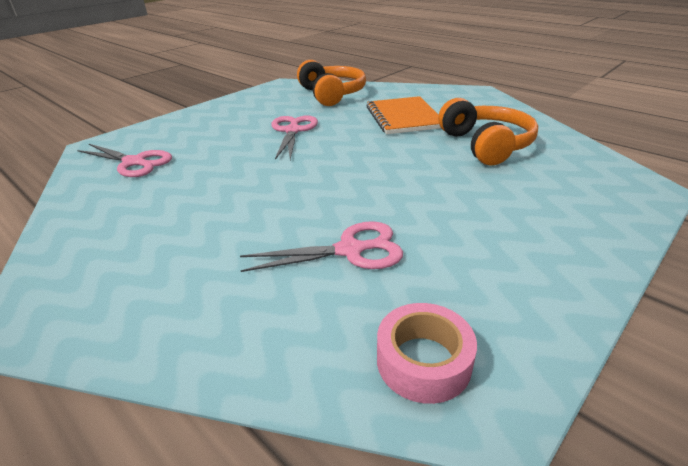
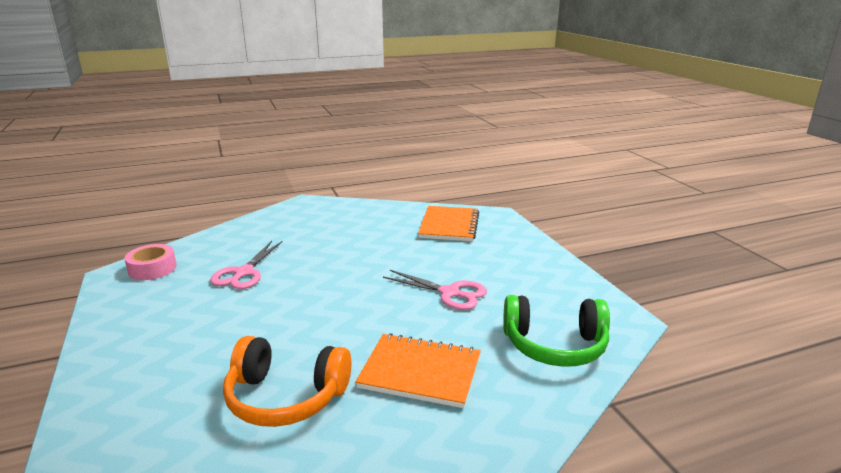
camera: 115 degrees right, 10 degrees down
(134, 162) = (449, 225): pink scissors -> orange notebook
(331, 94) = (554, 346): orange headphones -> green headphones

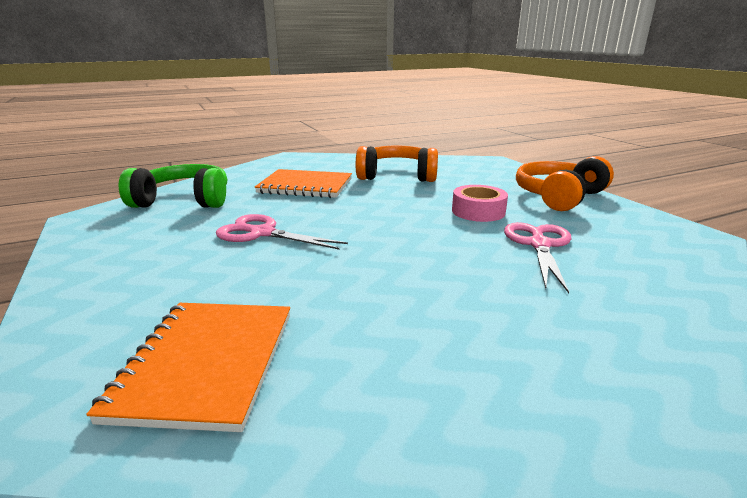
camera: 175 degrees right, 0 degrees up
(136, 332) = (559, 196): none -> orange headphones
(152, 269) = (670, 245): pink tape -> pink tape (478, 211)

